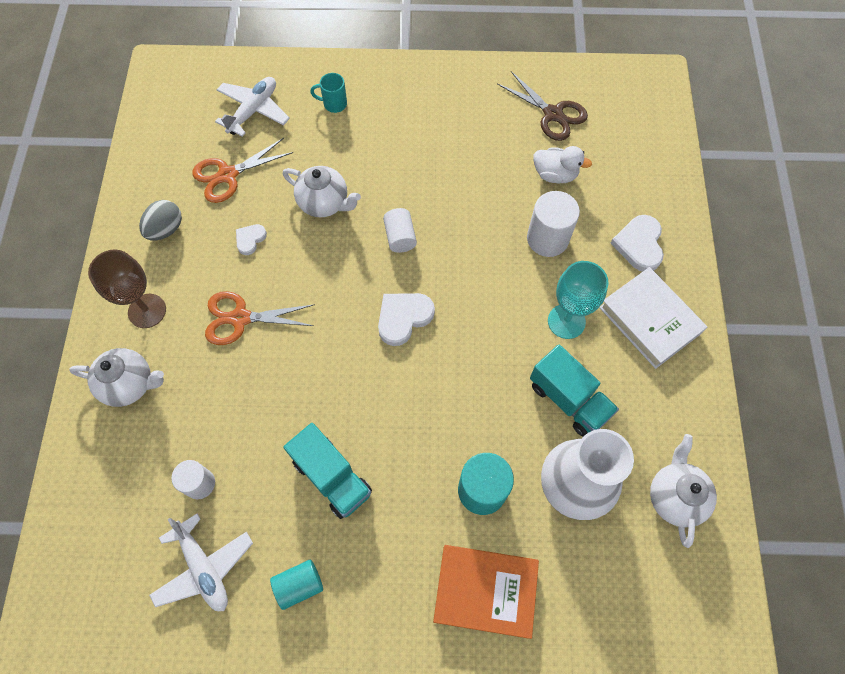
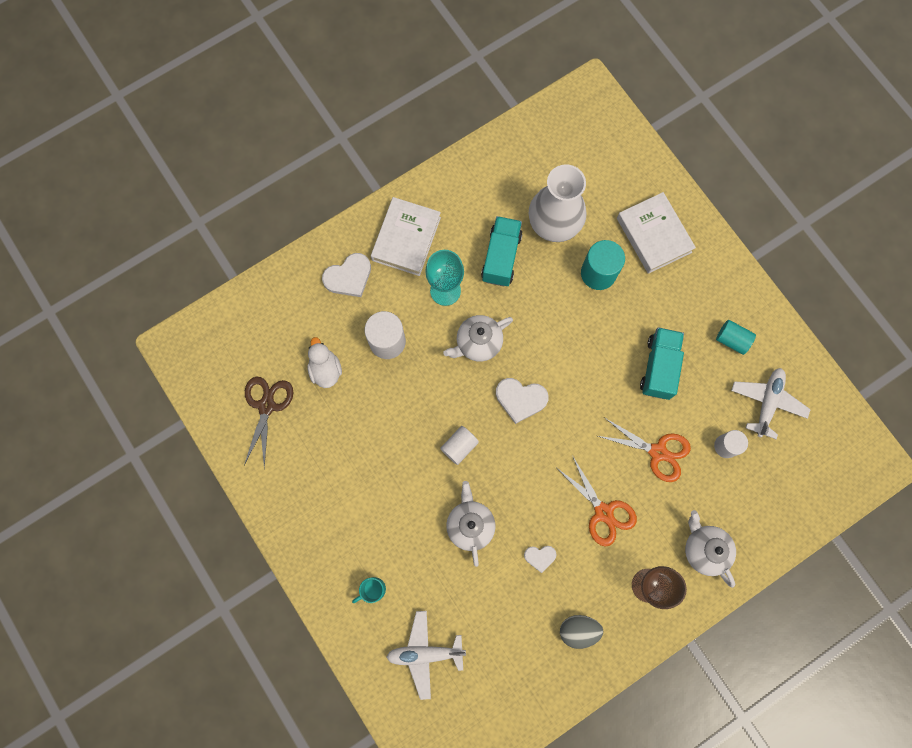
camera: 125 degrees left, 10 degrees up
(227, 175) = (499, 622): orange scissors -> orange scissors (658, 452)
(334, 104) = (373, 590): turquoise mug -> turquoise mug turned 90 degrees clockwise
(485, 591) = (653, 235): orange book -> white book
(675, 496) = (519, 163): white teapot -> white teapot (478, 343)

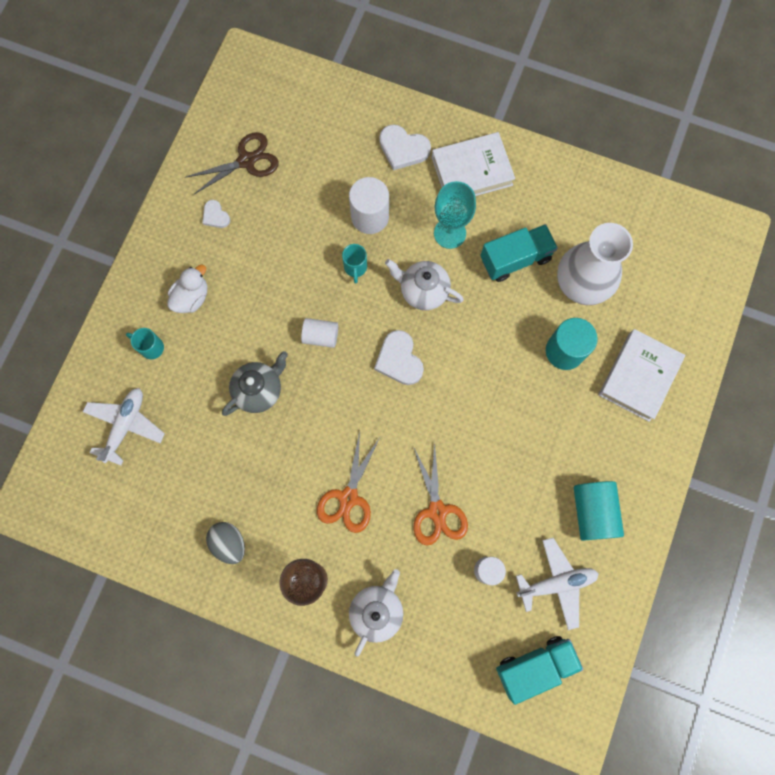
camera: 55 degrees right, 0 degrees up
(325, 369) = (310, 185): white duck -> white duck (192, 297)
(422, 381) = (355, 268): none -> turquoise mug
(425, 653) = (125, 425): white plane -> white plane turned 60 degrees clockwise
(470, 525) = (259, 390): white teapot -> grey teapot
(540, 557) = (271, 468): white heart -> white heart (215, 216)
(659, 367) = (517, 461): turquoise truck -> turquoise truck (535, 666)
(732, 340) = (592, 512): turquoise cylinder -> turquoise cylinder, size x1.56

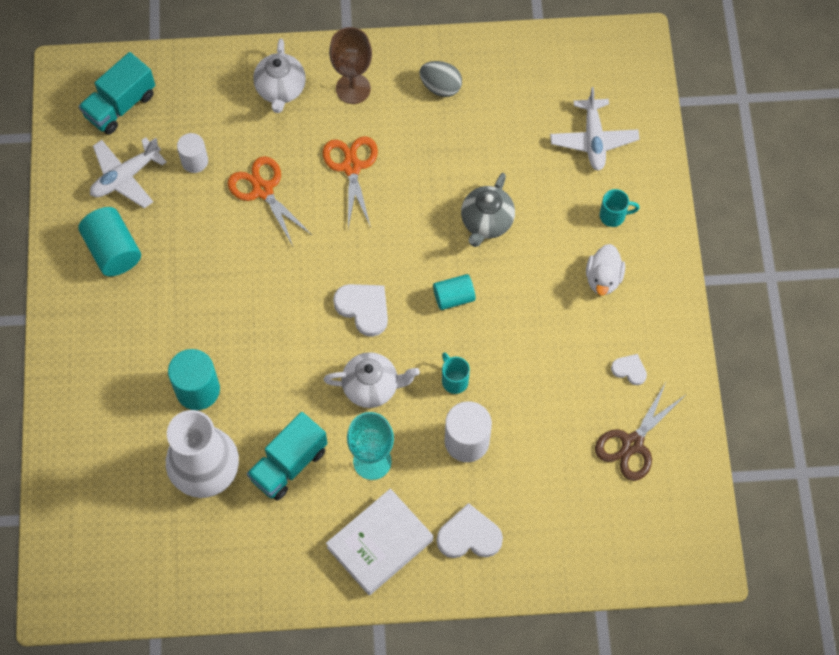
camera: 155 degrees right, 10 degrees down
(321, 336) = (453, 297): white cylinder -> turquoise cylinder
(639, 376) = (111, 397): white book -> none

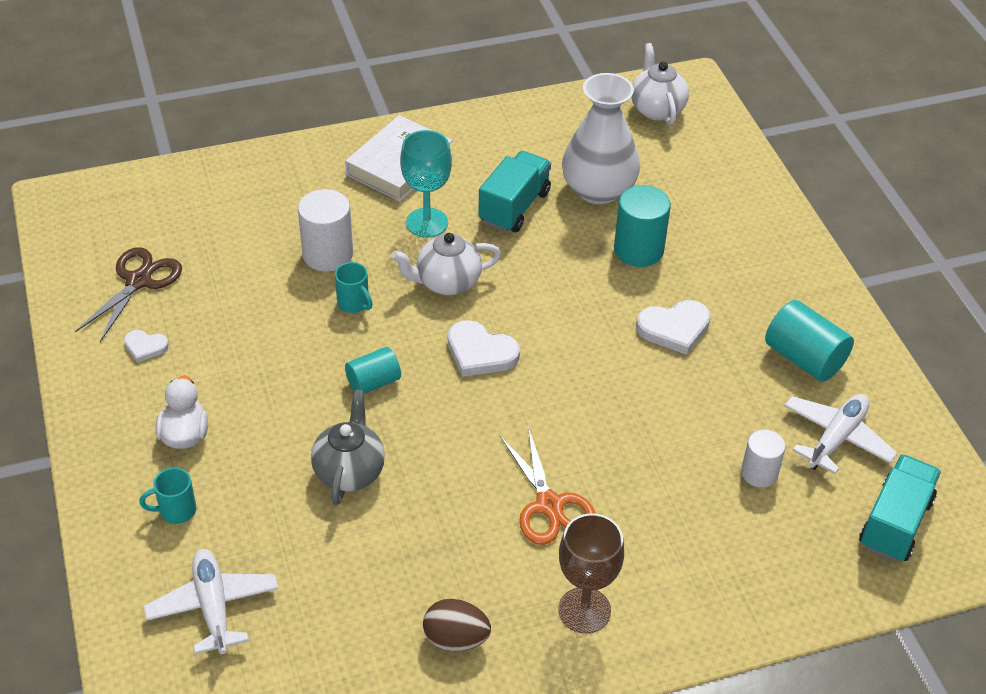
camera: 165 degrees right, 20 degrees down
(262, 190) = (655, 456): orange scissors -> none
(281, 90) = (687, 588): white teapot -> white teapot (657, 109)
(440, 87) = (456, 639): grey egg -> brown egg
(469, 536) = (309, 183): white heart -> white heart (674, 328)

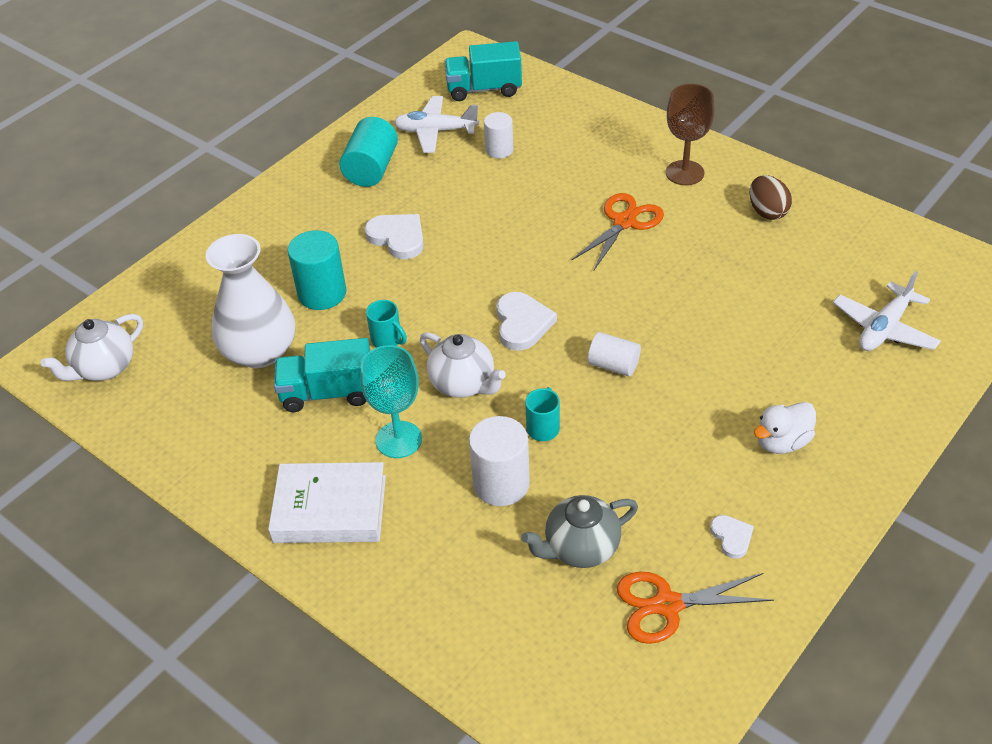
camera: 120 degrees left, 0 degrees up
(139, 281) = (667, 605): brown scissors -> orange scissors
(176, 511) = (845, 398): turquoise mug -> turquoise mug (387, 340)
(349, 471) = (706, 329): grey teapot -> grey teapot (580, 548)
(373, 382) = (613, 365): turquoise cylinder -> white cylinder

